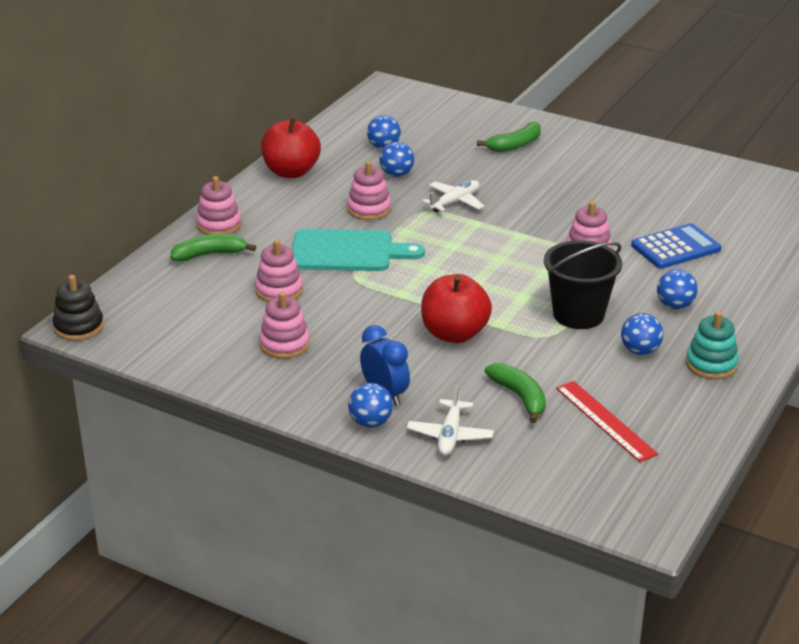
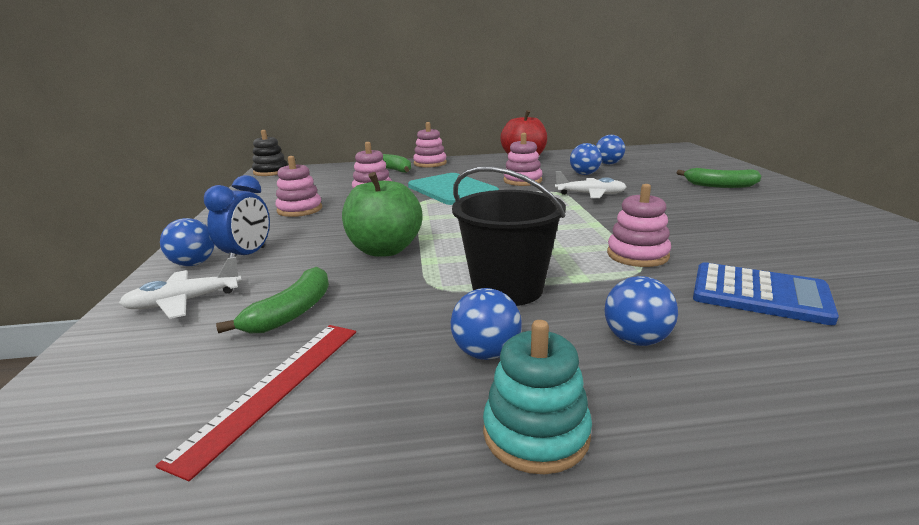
camera: 55 degrees right, 10 degrees down
(454, 334) = (385, 250): red apple -> green apple

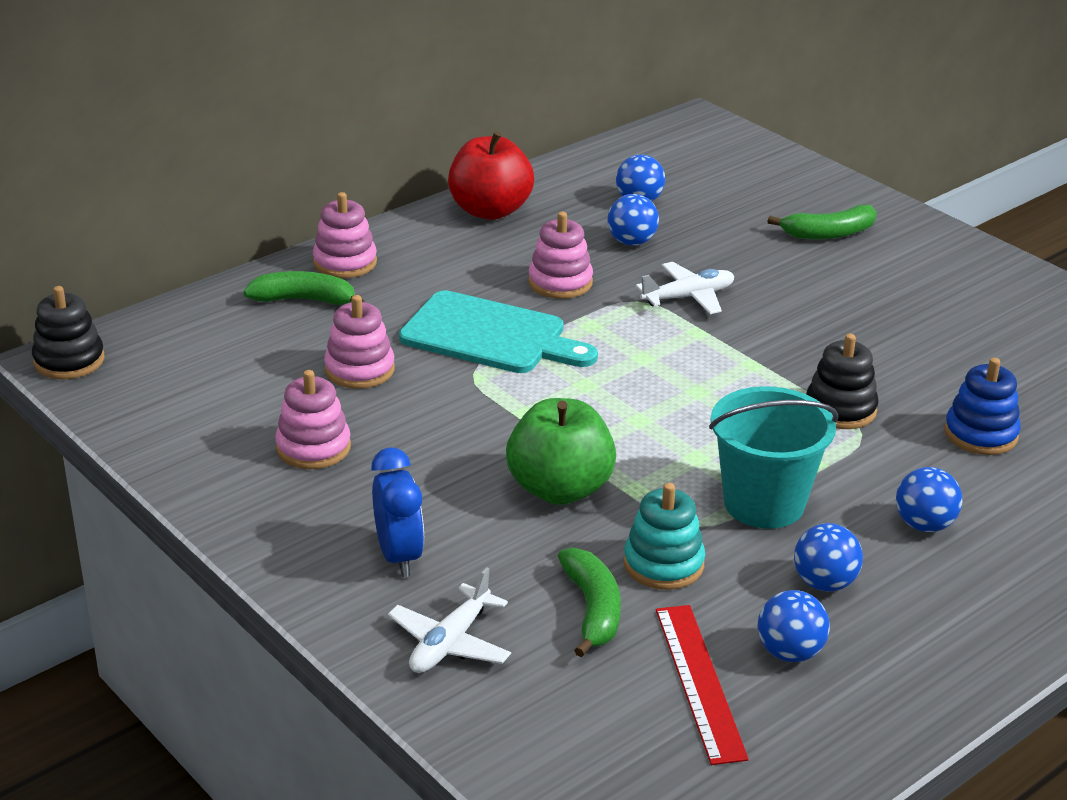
camera: 35 degrees left, 10 degrees up
(193, 264) = (350, 593): blue ball -> blue ball (790, 652)
(507, 289) = (764, 503): black bucket -> turquoise bucket
(536, 433) = (926, 633): turquoise stacking toy -> turquoise stacking toy (663, 564)
(637, 255) = (840, 409): pink stacking toy -> black stacking toy
(759, 294) = (980, 434): blue calculator -> blue stacking toy

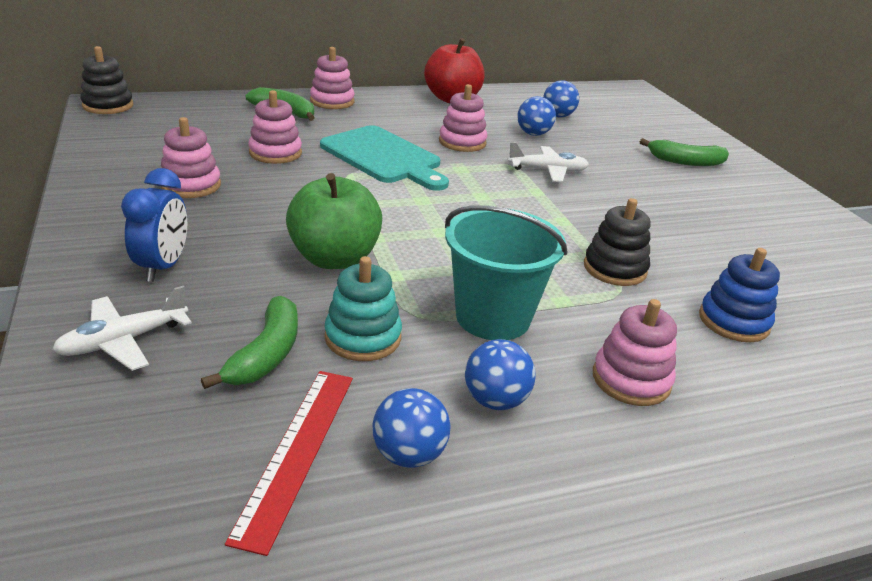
camera: 20 degrees right, 0 degrees up
(924, 525) = (631, 379): blue ball -> pink stacking toy

